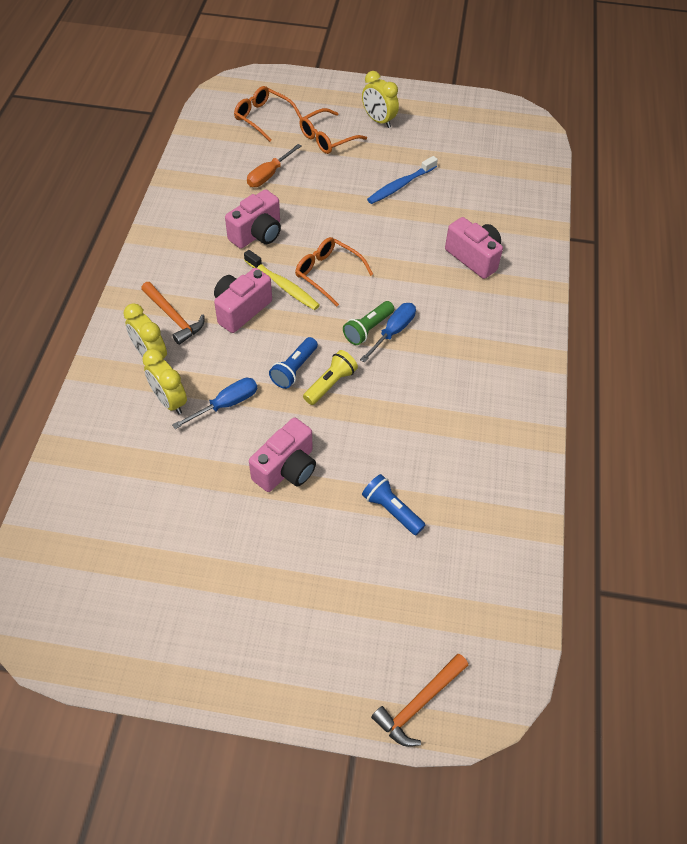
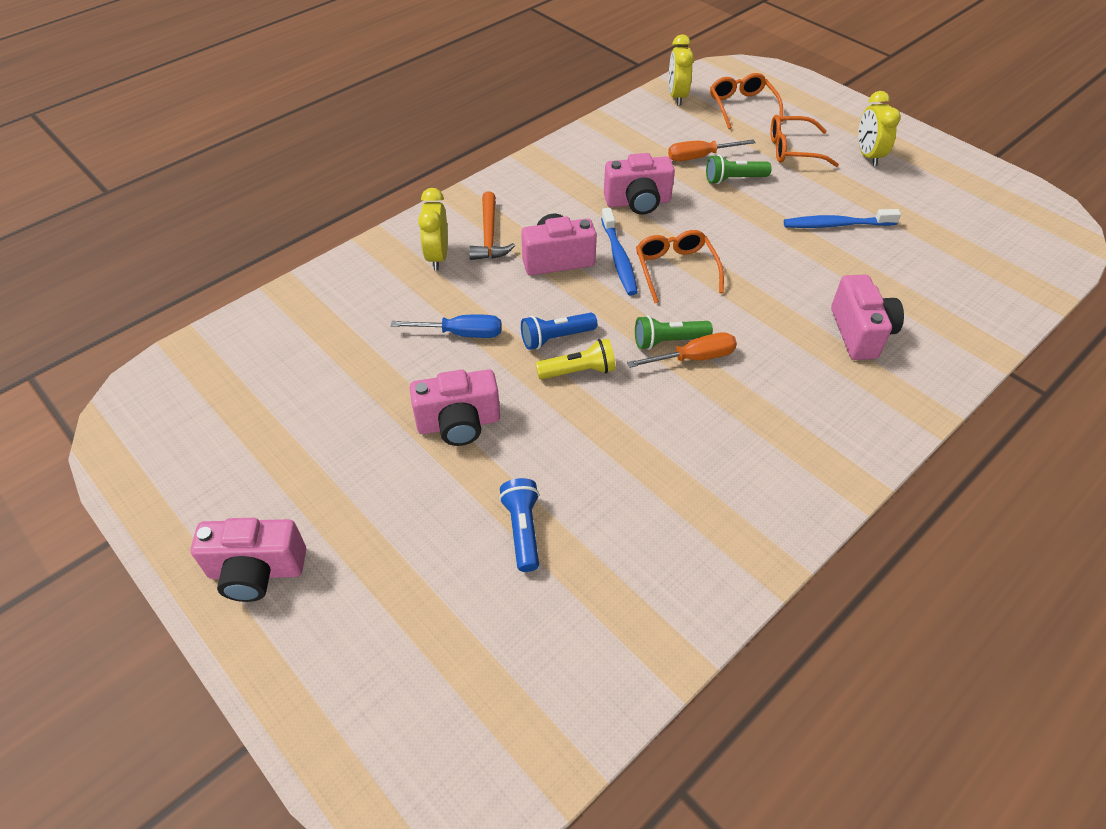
camera: 40 degrees right, 5 degrees down
(169, 401) = (415, 303): yellow clock -> yellow clock (677, 96)
(250, 654) = (257, 571): none -> pink camera
(282, 285) = (619, 258): yellow toothbrush -> blue toothbrush
(307, 182) = (734, 179): none -> green flashlight
(393, 332) = (693, 358): blue screwdriver -> orange screwdriver
(418, 703) = (356, 749): orange hammer -> none

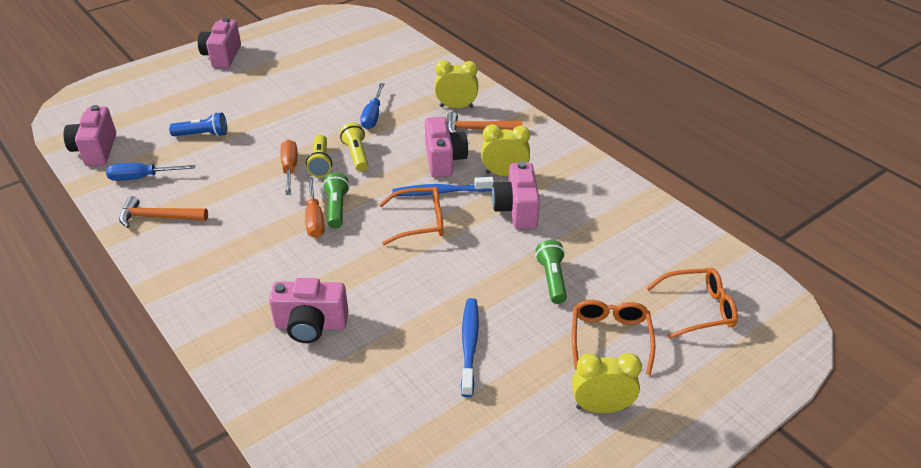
camera: 95 degrees right, 10 degrees down
(459, 423) = (293, 114): pink camera -> pink camera (96, 150)
(556, 338) = (356, 155): blue flashlight -> yellow flashlight
(648, 581) = (142, 178): none -> blue screwdriver
(677, 96) = (710, 258): yellow clock -> yellow clock (504, 174)
(699, 157) = (591, 260): orange screwdriver -> orange screwdriver (290, 168)
(733, 527) = (158, 217): none -> orange hammer

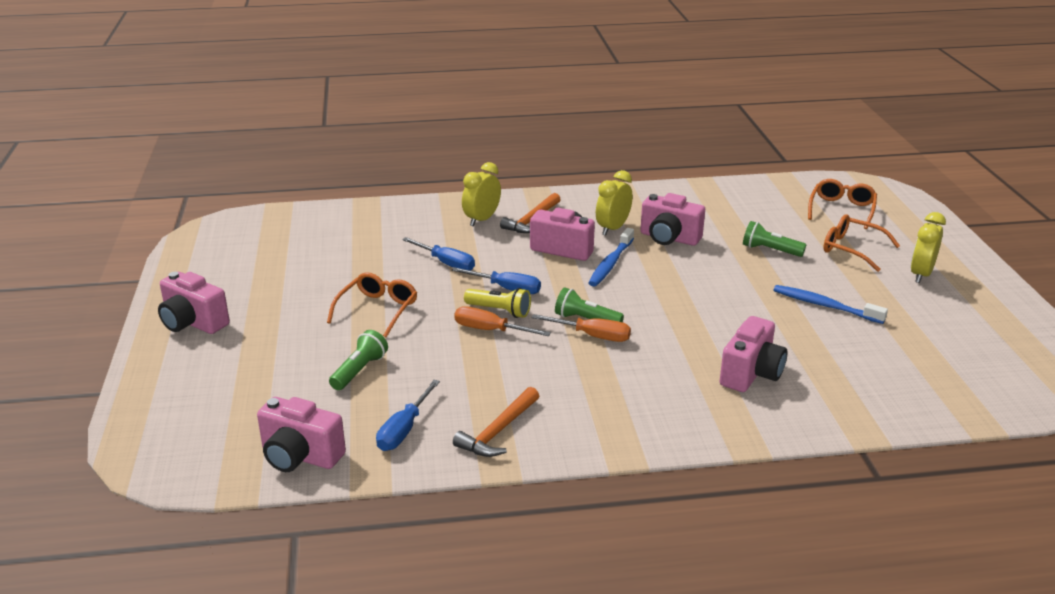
camera: 60 degrees left, 10 degrees down
(202, 135) = (359, 371): blue flashlight -> green flashlight
(356, 155) = (507, 288): yellow flashlight -> blue screwdriver
(419, 222) = (646, 284): orange glasses -> orange glasses (377, 310)

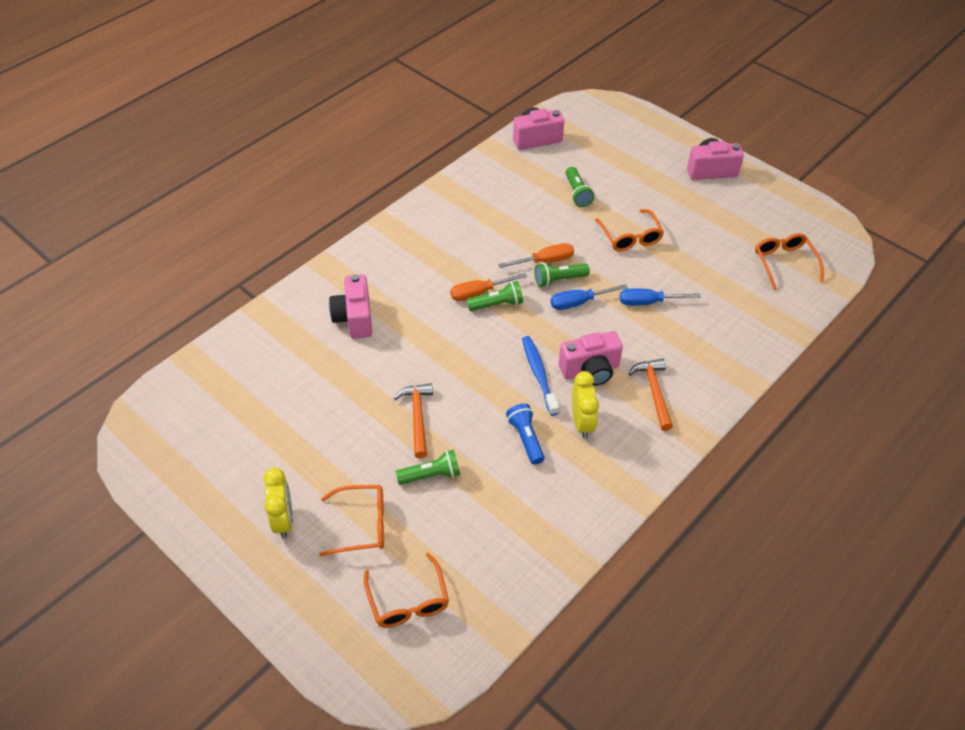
camera: 140 degrees right, 20 degrees up
(289, 236) = (784, 263): none -> orange glasses
(404, 430) = (507, 175): blue screwdriver -> none
(482, 219) = (690, 367): yellow clock -> none
(498, 431) = (461, 199): orange hammer -> orange hammer (417, 417)
(499, 311) = (559, 280): yellow flashlight -> green flashlight
(669, 238) = (526, 438): pink camera -> blue flashlight
(825, 306) = (343, 422): blue toothbrush -> none

